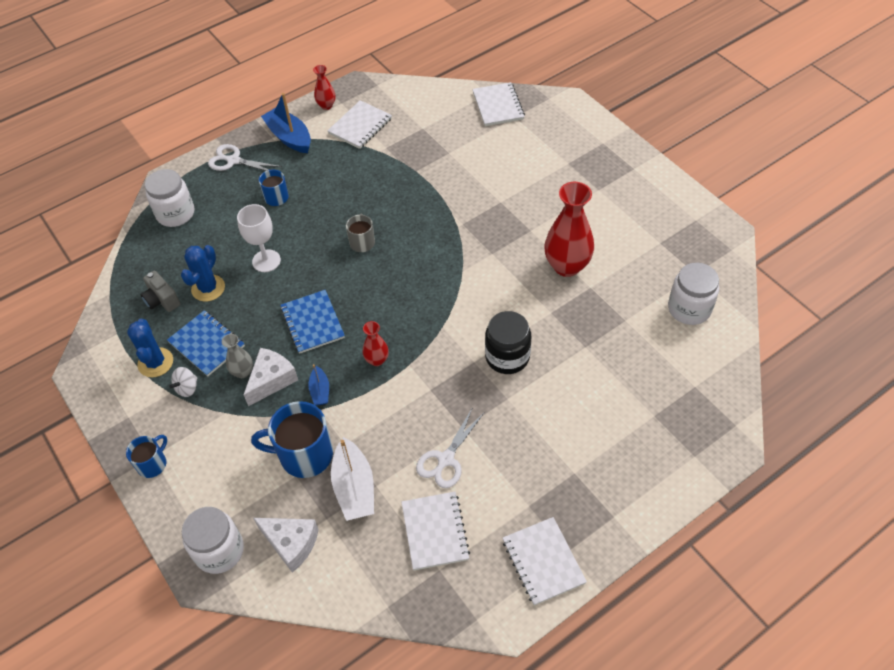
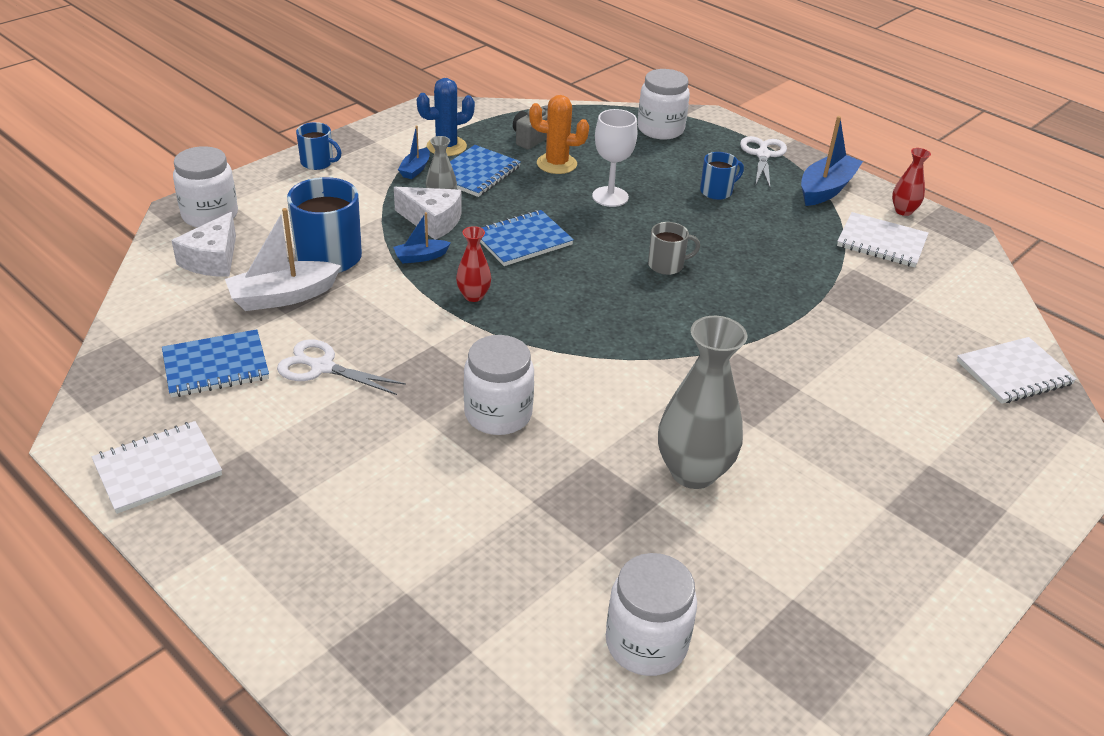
camera: 75 degrees right, 15 degrees down
(187, 388) = (415, 169): white spinning top -> blue boat
(208, 288) = (556, 164): blue cactus -> orange cactus
(435, 531) = (216, 366): white notebook -> blue notebook
(507, 357) = (498, 414): black jar -> white jar
(567, 266) = (693, 472): red vase -> grey vase

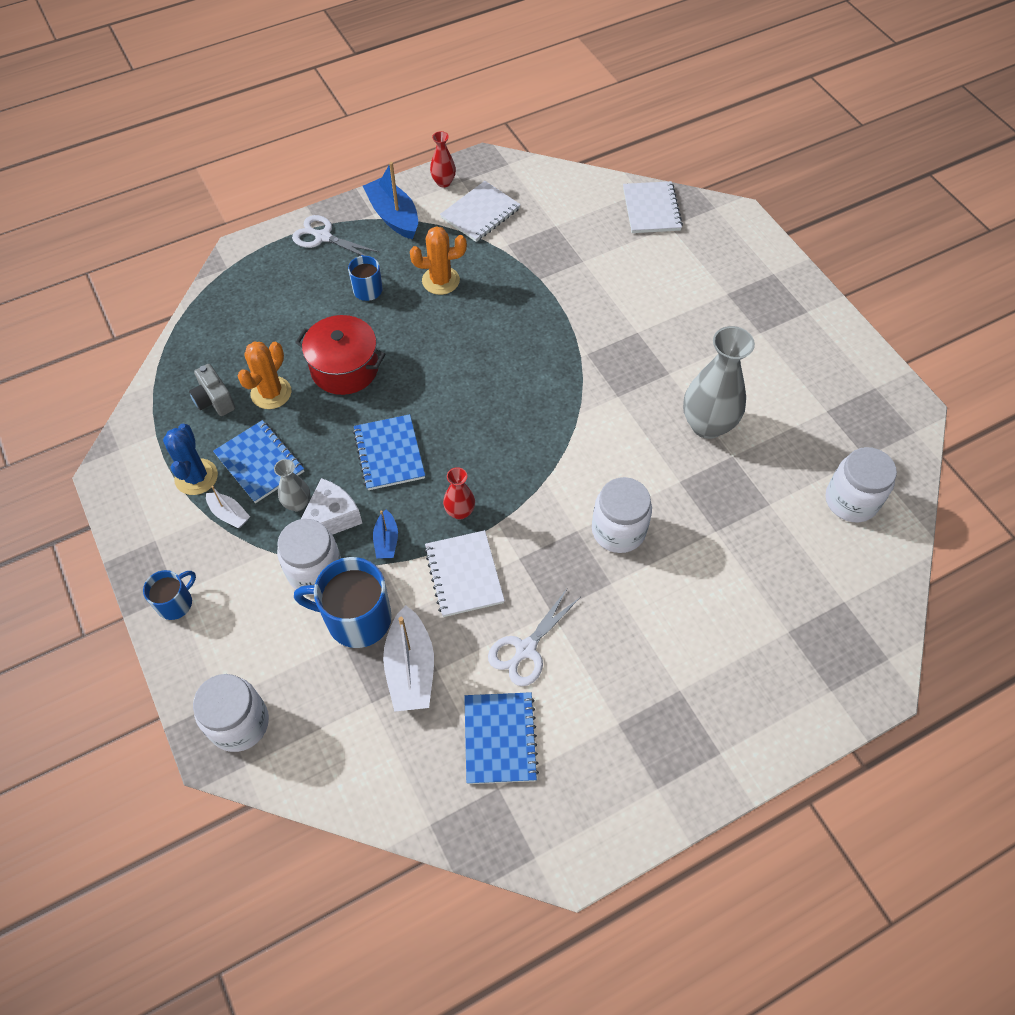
camera: 70 degrees left, 20 degrees up
(158, 469) = (626, 797): white notebook -> white notebook (464, 575)
(212, 260) = (325, 727): white cheese -> none
(415, 169) = (229, 514): blue boat -> white boat
(610, 197) = (344, 368): white goblet -> red pot
(660, 129) = (245, 294): white jar -> white jar (315, 571)
(667, 265) = (463, 360): grey mug -> none
(763, 233) = (440, 281): none -> orange cactus

